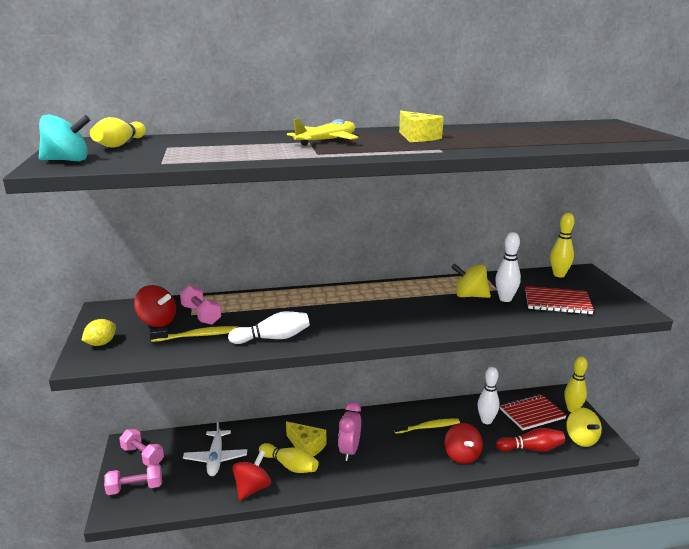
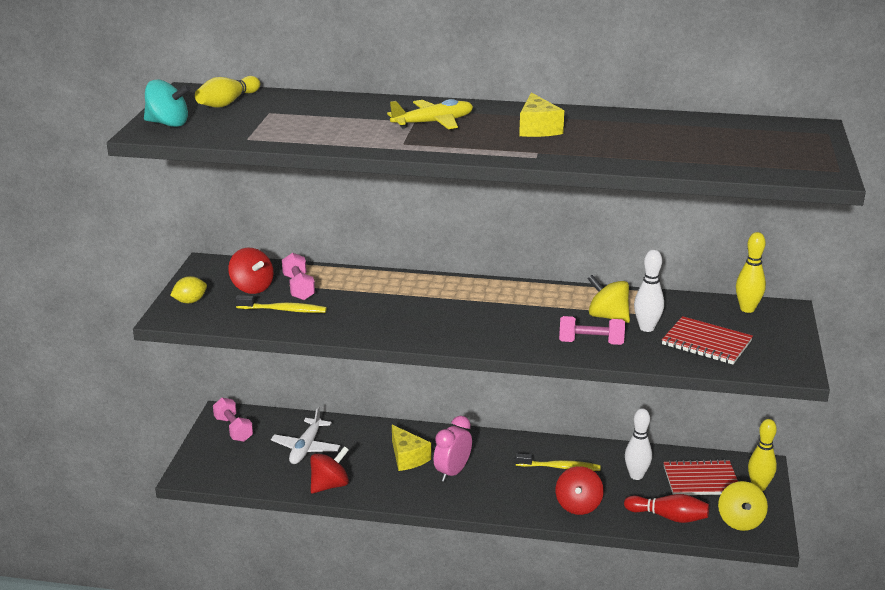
camera: 20 degrees right, 5 degrees up
(135, 488) = (215, 458): pink dumbbell -> pink dumbbell (591, 342)
(273, 338) = (355, 326): white bowling pin -> none
(290, 466) = (379, 472): yellow bowling pin -> none

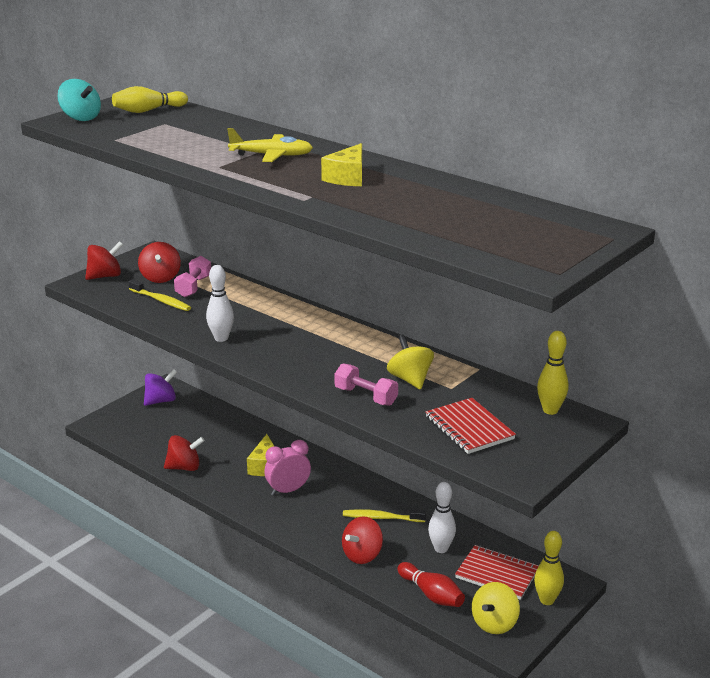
camera: 30 degrees right, 0 degrees up
(190, 301) = (105, 276): yellow lemon -> red spinning top
(233, 429) = (161, 401): pink dumbbell -> purple spinning top
(306, 448) = (197, 432): white plane -> none
(560, 467) = (381, 518): yellow toothbrush -> yellow toothbrush turned 150 degrees clockwise
(646, 328) = (432, 399): white bowling pin -> white bowling pin (221, 338)

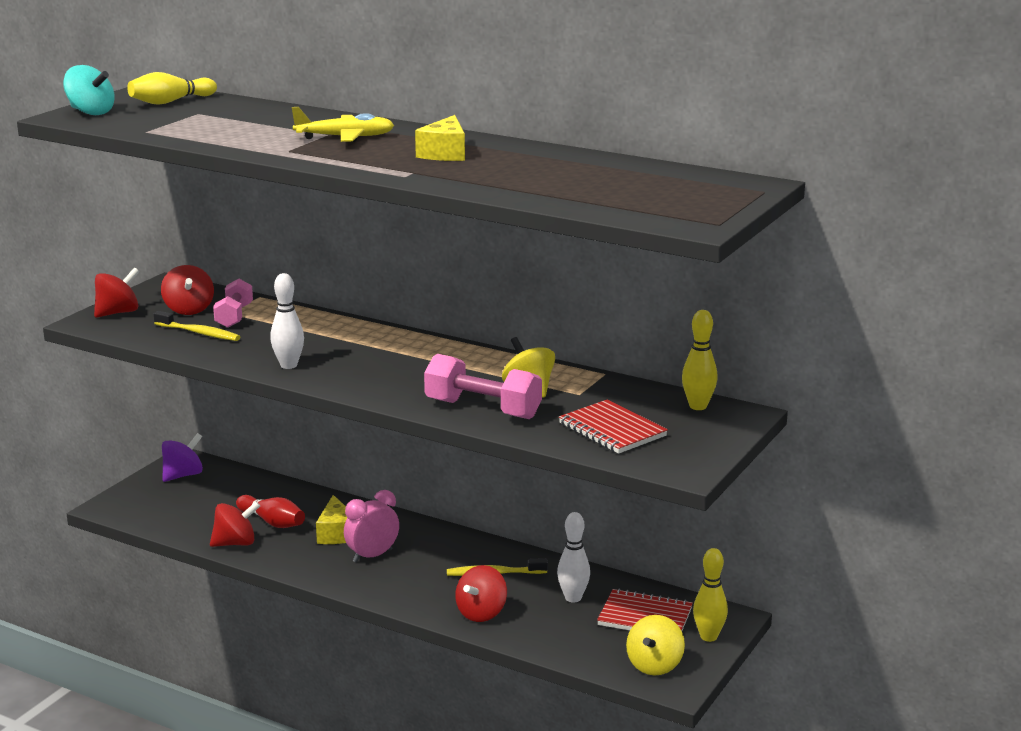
camera: 10 degrees left, 5 degrees down
(365, 396) = (483, 409): pink dumbbell -> pink dumbbell, size x1.51
(431, 594) = (574, 644): red bowling pin -> red bowling pin (272, 522)

